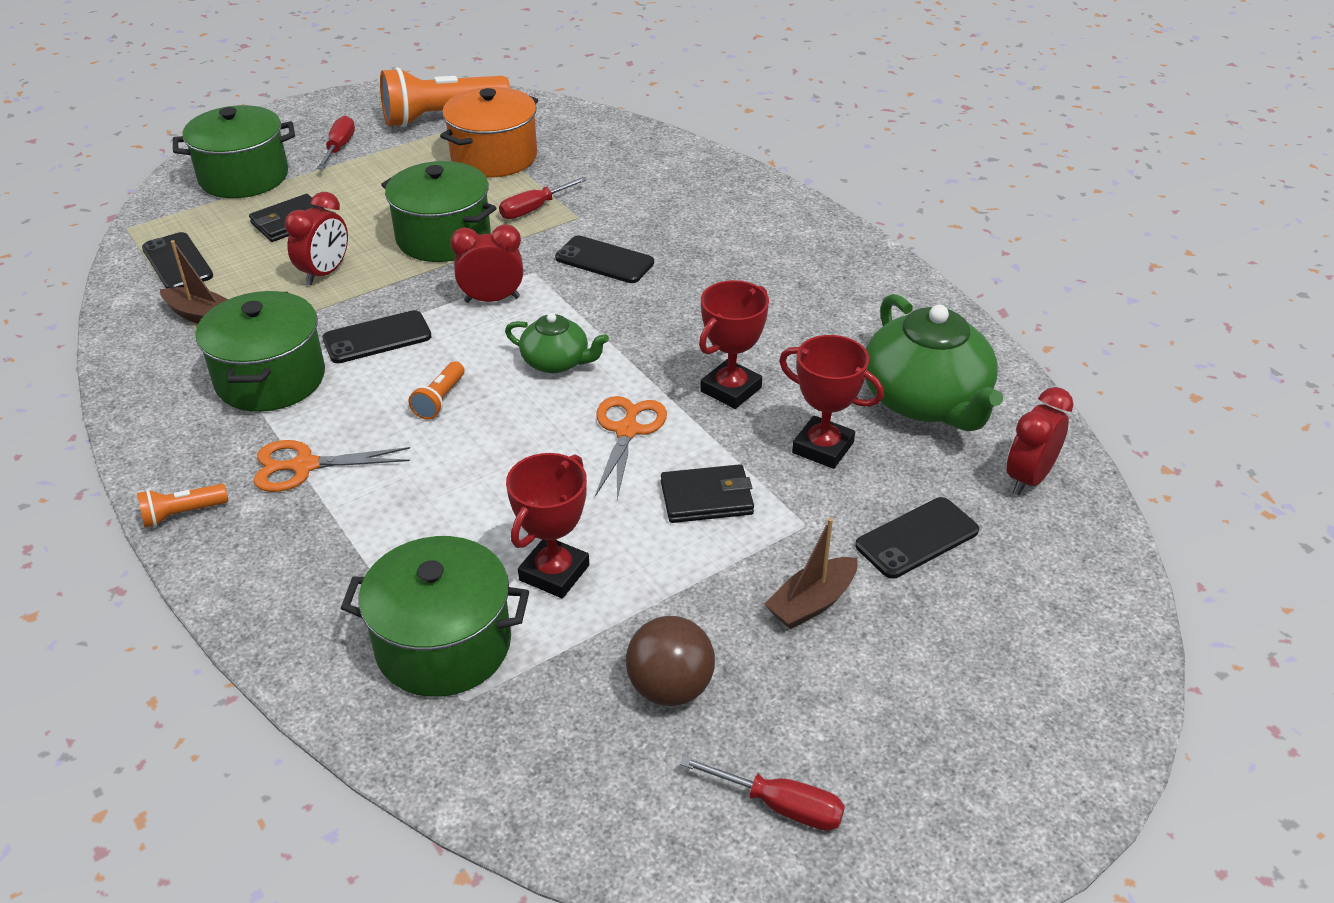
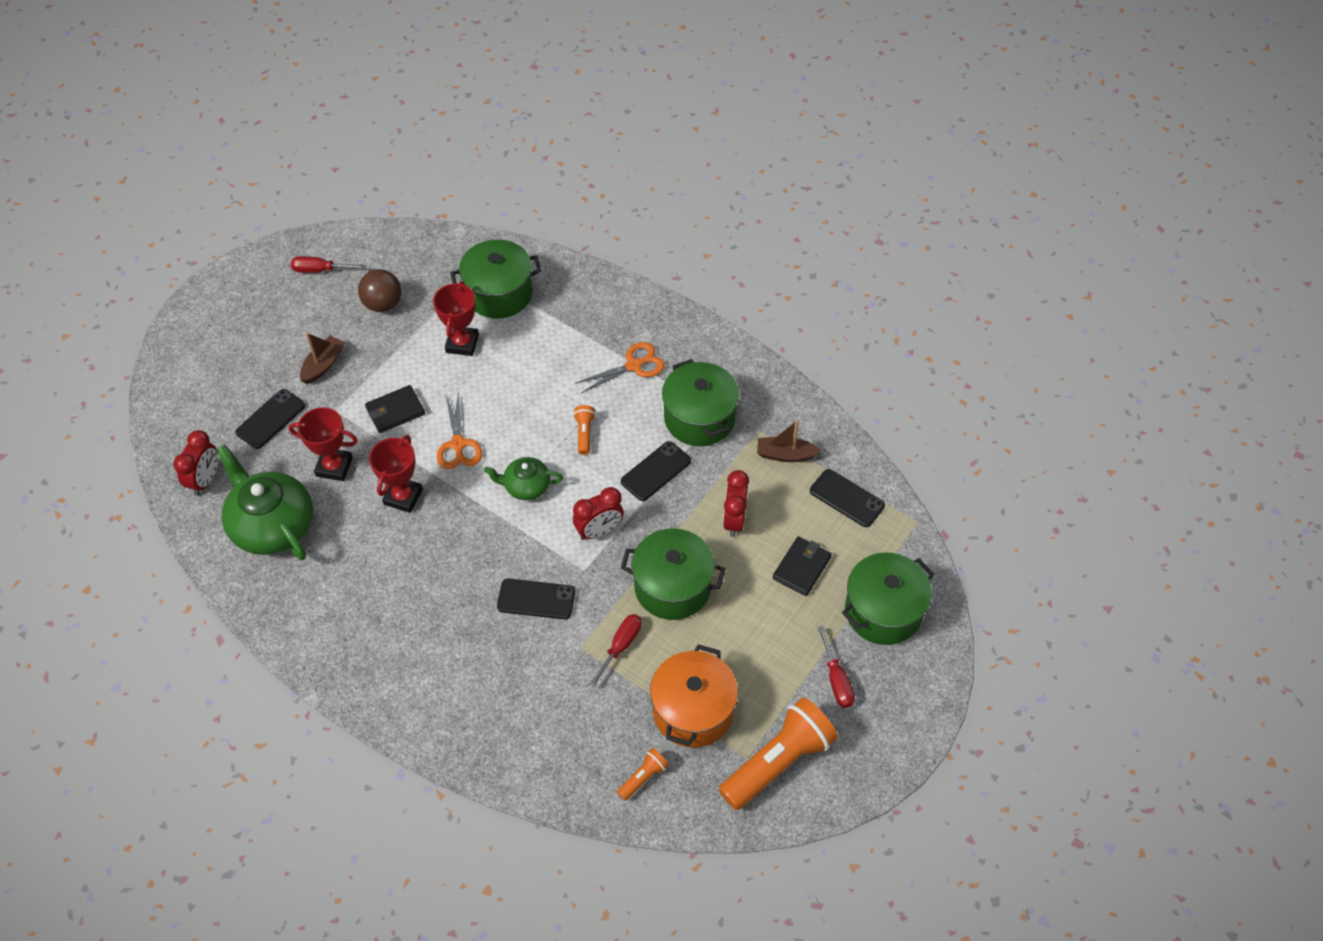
camera: 160 degrees right, 15 degrees up
(182, 514) = (677, 320): orange flashlight -> orange flashlight (643, 777)

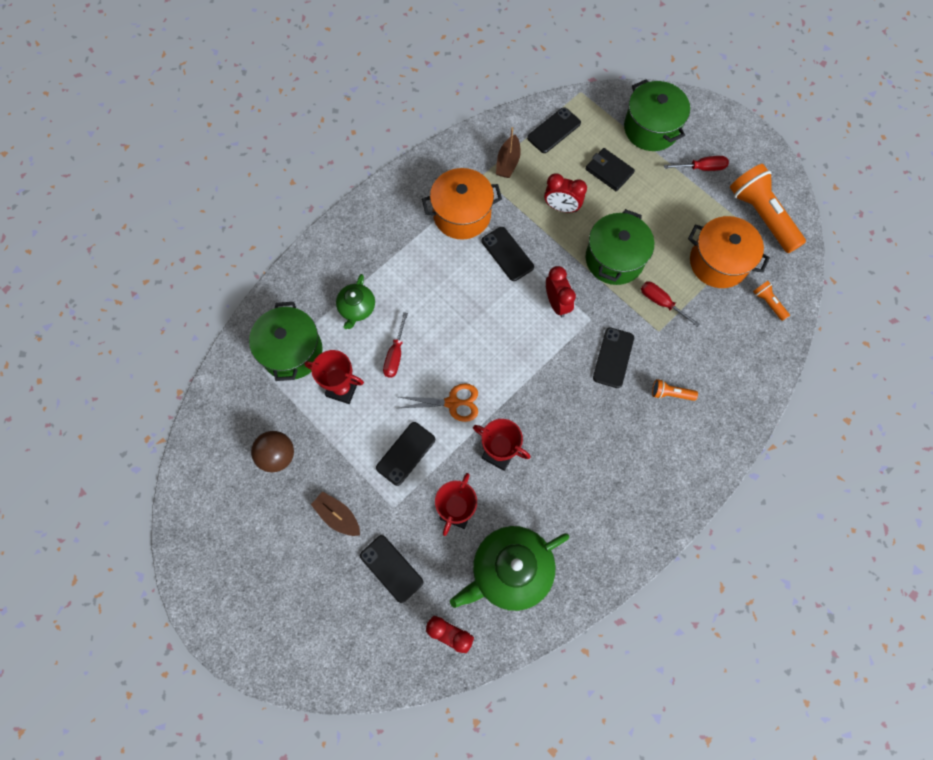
camera: 80 degrees left, 15 degrees up
(321, 270) = (218, 513): red screwdriver -> red screwdriver (395, 354)
(395, 411) = (405, 453): black wallet -> black phone
(526, 486) = (505, 352): green teapot -> green teapot (357, 308)
(584, 433) = (460, 301): orange flashlight -> orange flashlight (671, 394)
(634, 365) = (398, 254): orange scissors -> none
(699, 418) = (462, 215): green pot -> orange pot

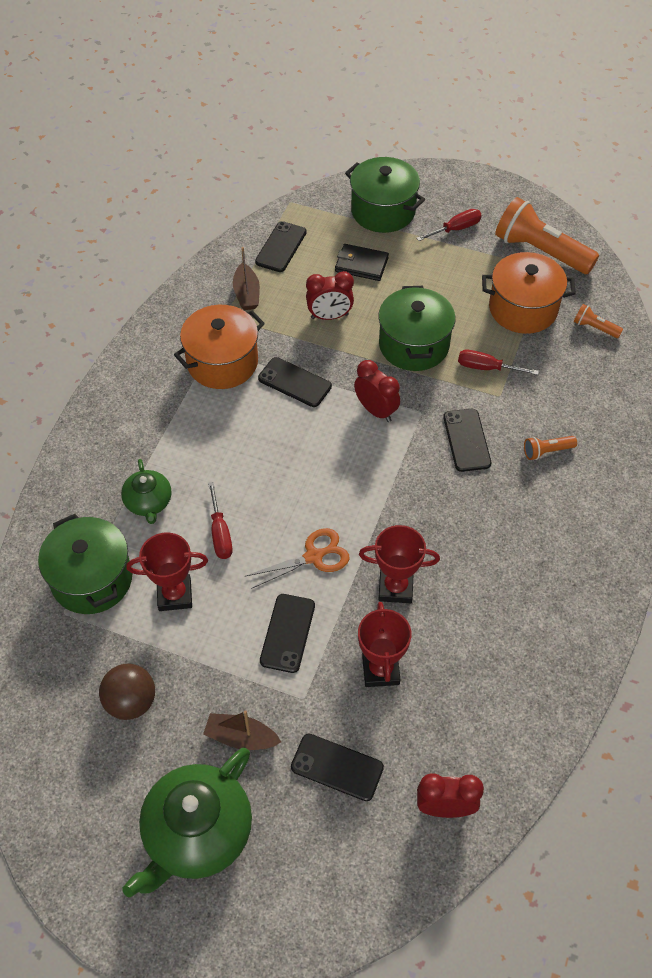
camera: 25 degrees left, 15 degrees down
(510, 570) = (476, 706): green teapot -> green teapot (197, 833)

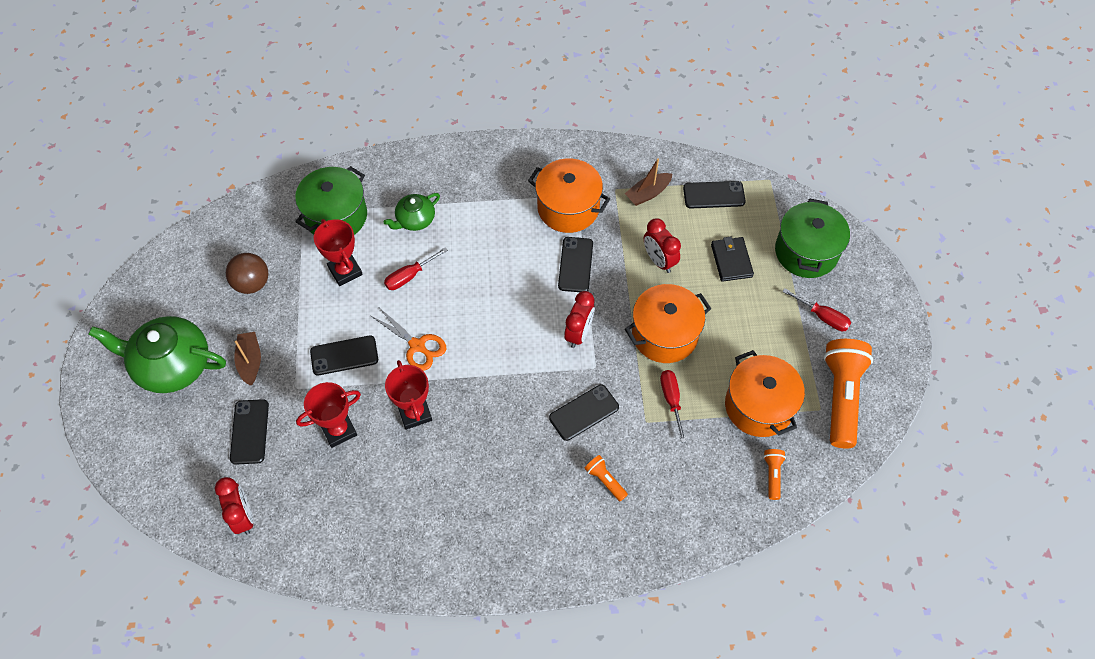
camera: 65 degrees right, 5 degrees up
(414, 345) = (664, 334): green pot -> orange pot

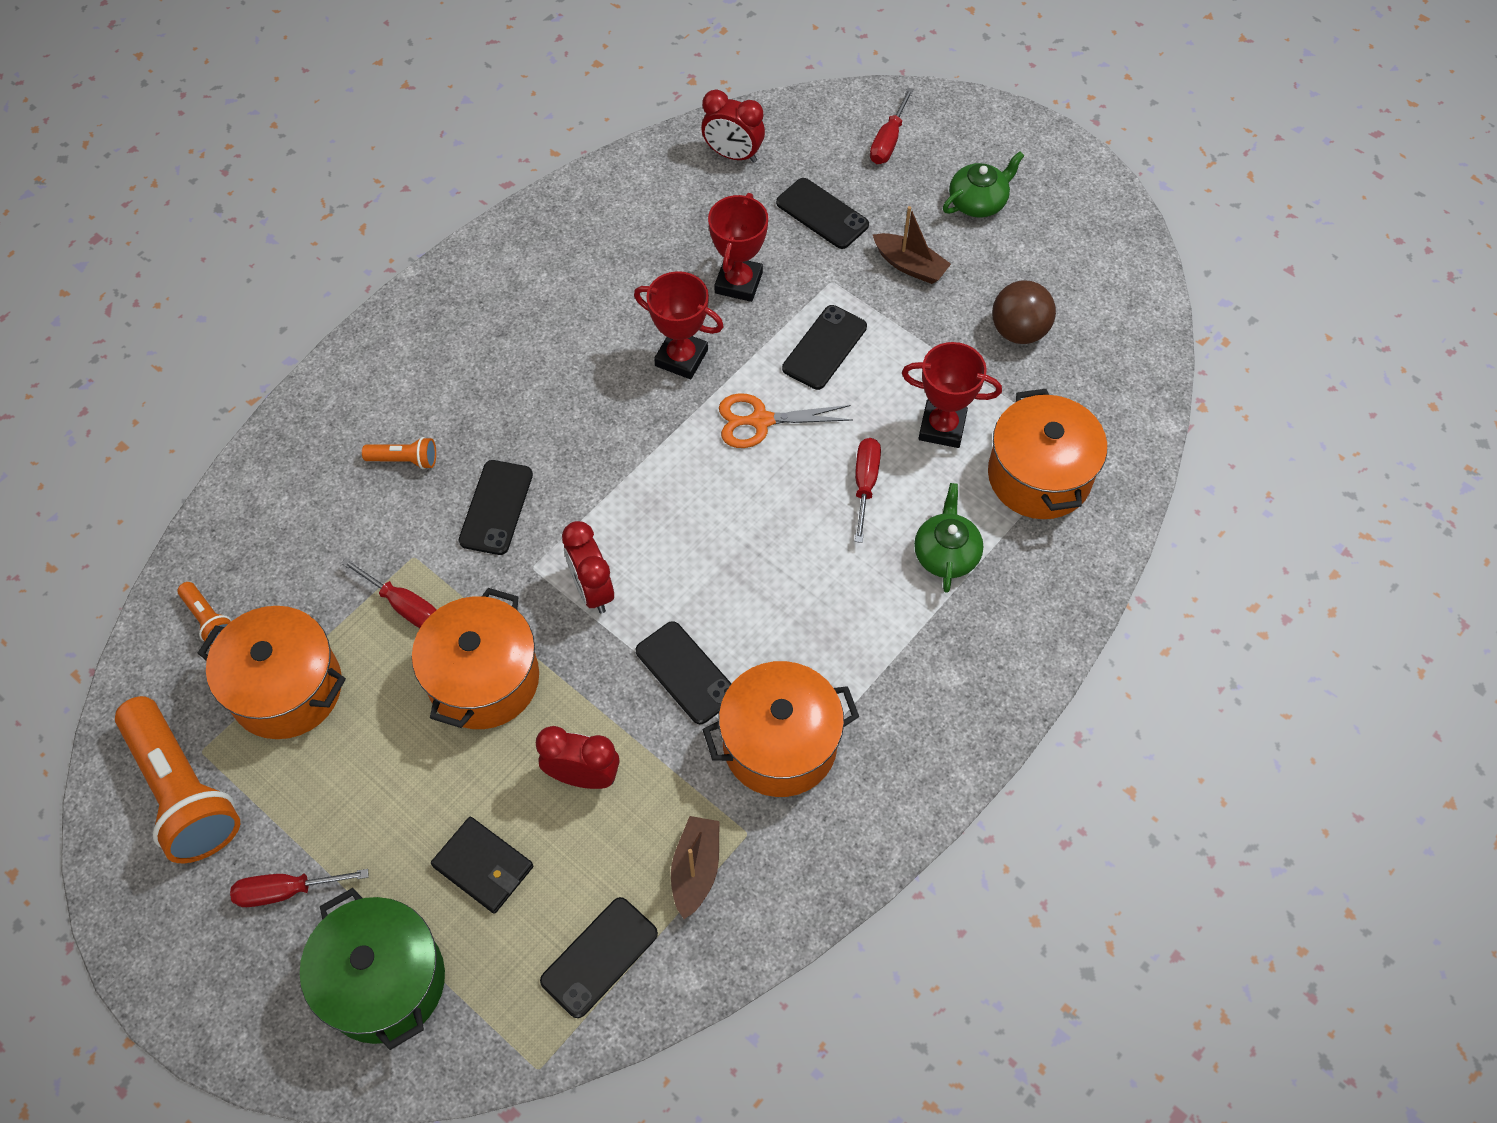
camera: 135 degrees right, 0 degrees up
(159, 445) = (888, 140): none -> red screwdriver
(172, 365) = (978, 202): green teapot -> green teapot, size x0.54
(336, 216) = (1039, 476): green pot -> orange pot

